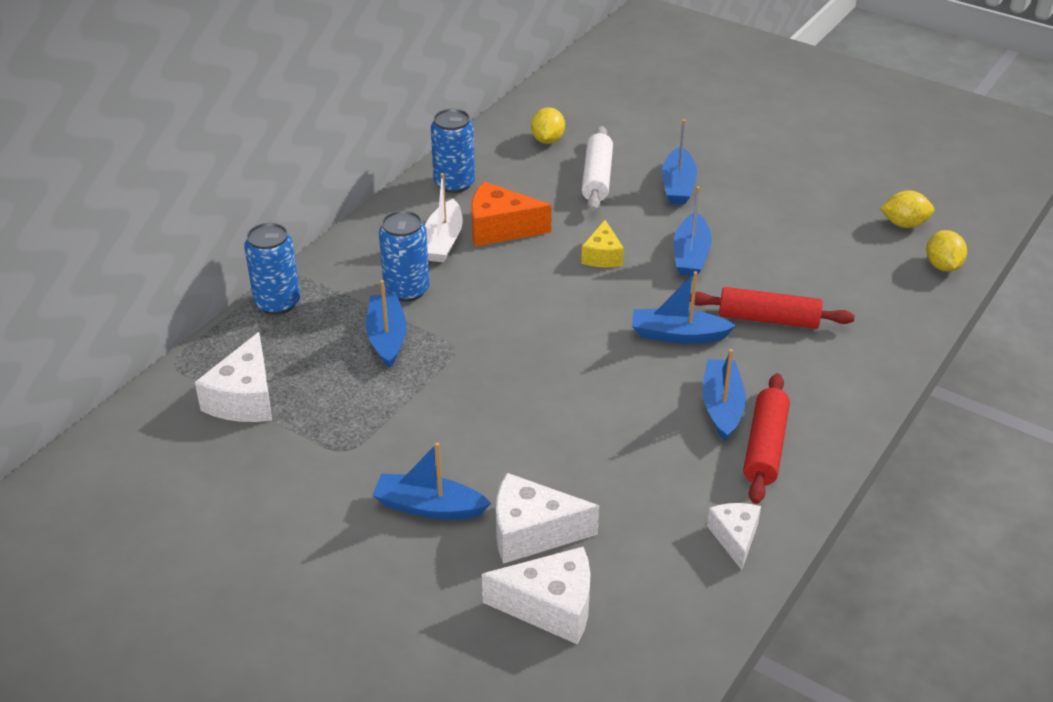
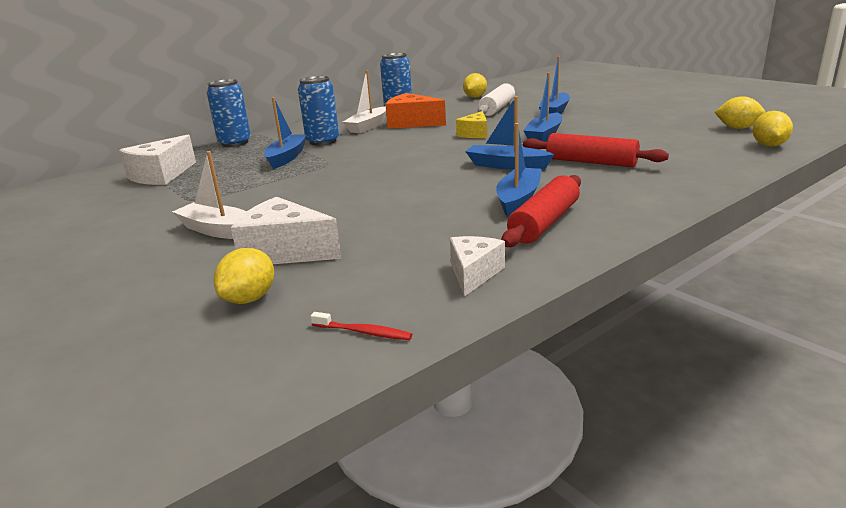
camera: 20 degrees right, 15 degrees down
(429, 507) = (219, 231): blue boat -> white boat
(551, 607) = (250, 298): white cheese -> yellow lemon
(682, 630) = (363, 332): none -> red toothbrush

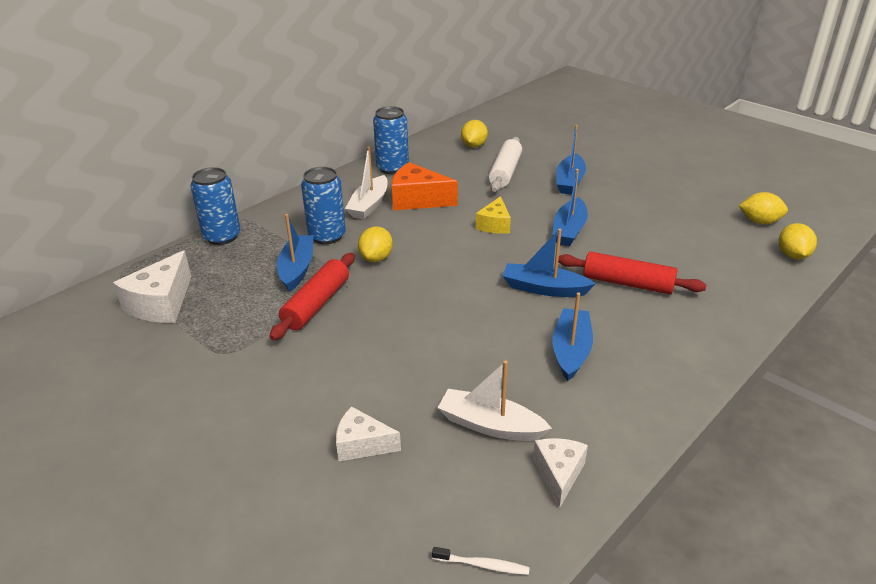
camera: 10 degrees left, 10 degrees up
(219, 231) = (276, 410): white boat -> white boat (490, 425)
(250, 298) = (355, 521): yellow lemon -> yellow lemon (376, 258)
(285, 252) = (362, 444): white cheese -> white cheese, size x0.63
(363, 332) = (483, 565): red toothbrush -> white toothbrush
(545, 223) = (605, 391): red rolling pin -> red rolling pin (316, 304)

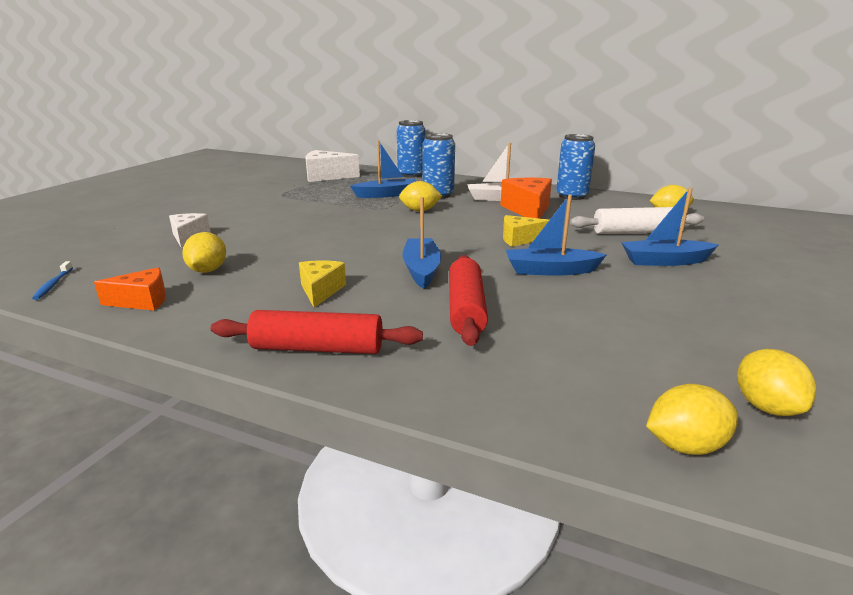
camera: 70 degrees right, 10 degrees down
(316, 304) = (346, 205): red rolling pin -> red rolling pin (317, 348)
(483, 565) = (53, 285): white toothbrush -> blue toothbrush
(490, 425) = (208, 270): white boat -> yellow lemon
(558, 474) = (142, 301): white cheese -> orange cheese
(571, 351) = (320, 291): blue boat -> yellow cheese

